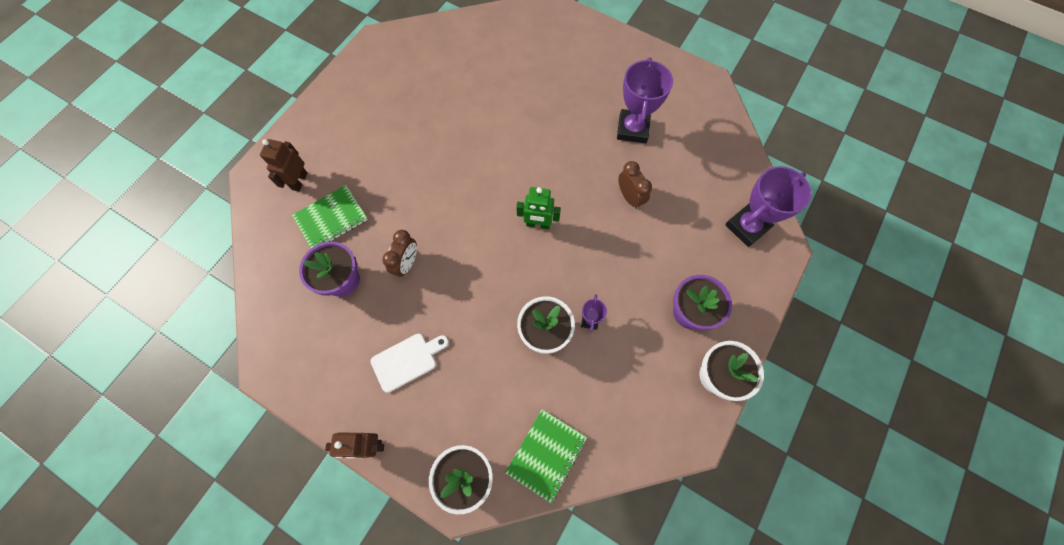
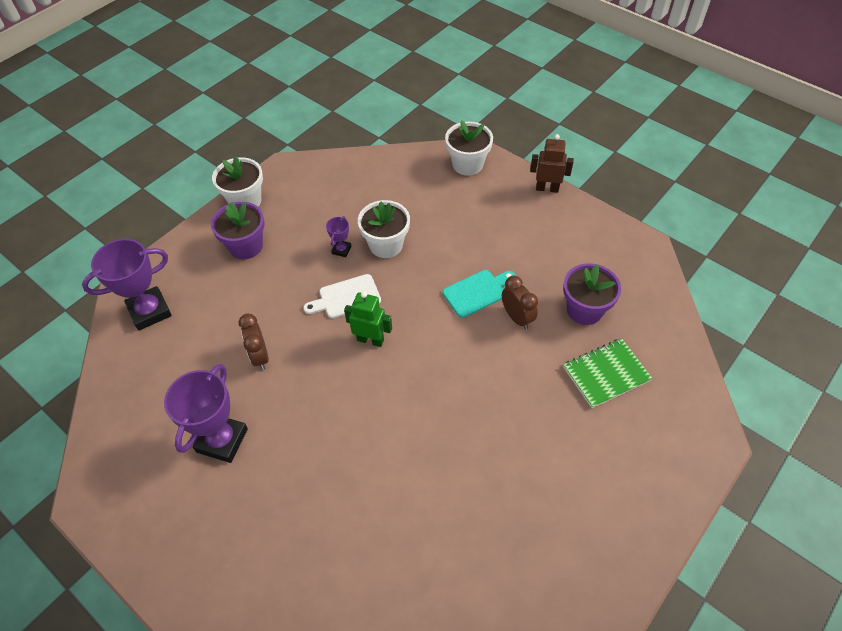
camera: 170 degrees left, 15 degrees down
(299, 181) = (654, 425): brown robot -> none
(407, 263) = (517, 317): brown clock -> brown clock turned 120 degrees clockwise
(407, 360) = (515, 238): white cutting board -> white cutting board (346, 297)
(445, 287) = (477, 292): none -> turquoise cutting board
(546, 454) = (403, 169): green notebook -> none

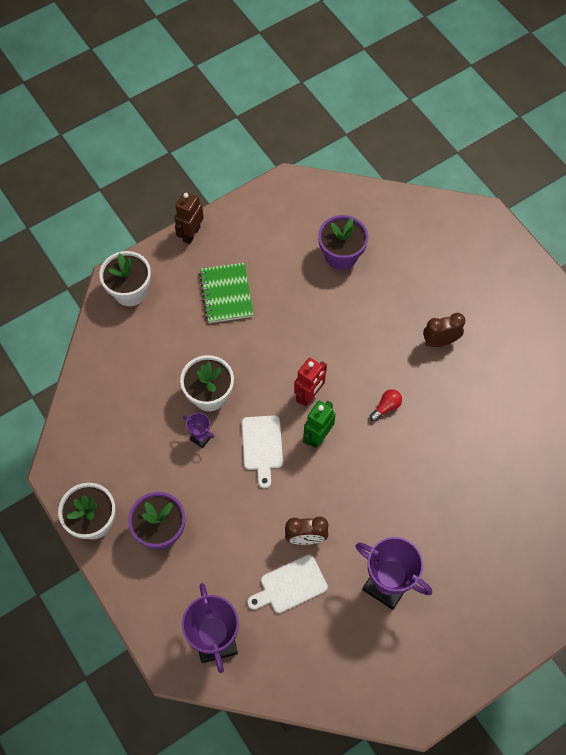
camera: 75 degrees left, 10 degrees up
(209, 355) = (290, 585): none -> white cutting board
(413, 321) = (309, 395): none -> red robot
(422, 393) = (386, 407): none -> red light bulb
(477, 292) = (294, 332): turquoise cutting board -> none
(517, 317) = (332, 310): brown clock -> brown clock (440, 341)
(606, 374) = (408, 264): green notebook -> green notebook (226, 294)

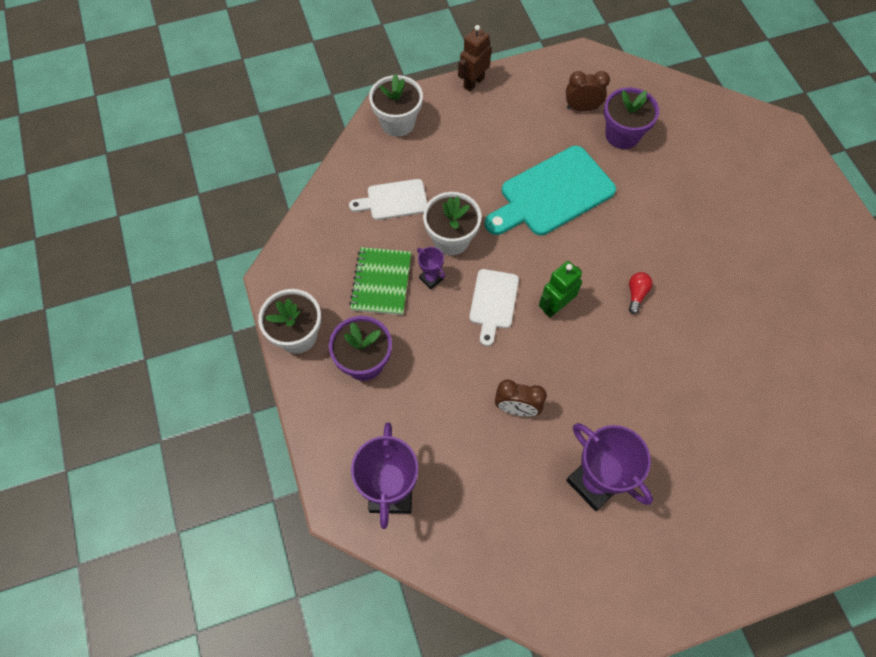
camera: 15 degrees right, 0 degrees up
(226, 294) = (494, 146): green notebook -> green notebook (381, 282)
(290, 585) = (487, 454): white cutting board -> white cutting board (393, 200)
(291, 329) = (552, 194): none -> turquoise cutting board
(309, 395) = (556, 263): red robot -> none
(386, 407) = (636, 294): red light bulb -> red light bulb turned 45 degrees counterclockwise
(440, 341) = (710, 241): brown clock -> brown clock (582, 108)

